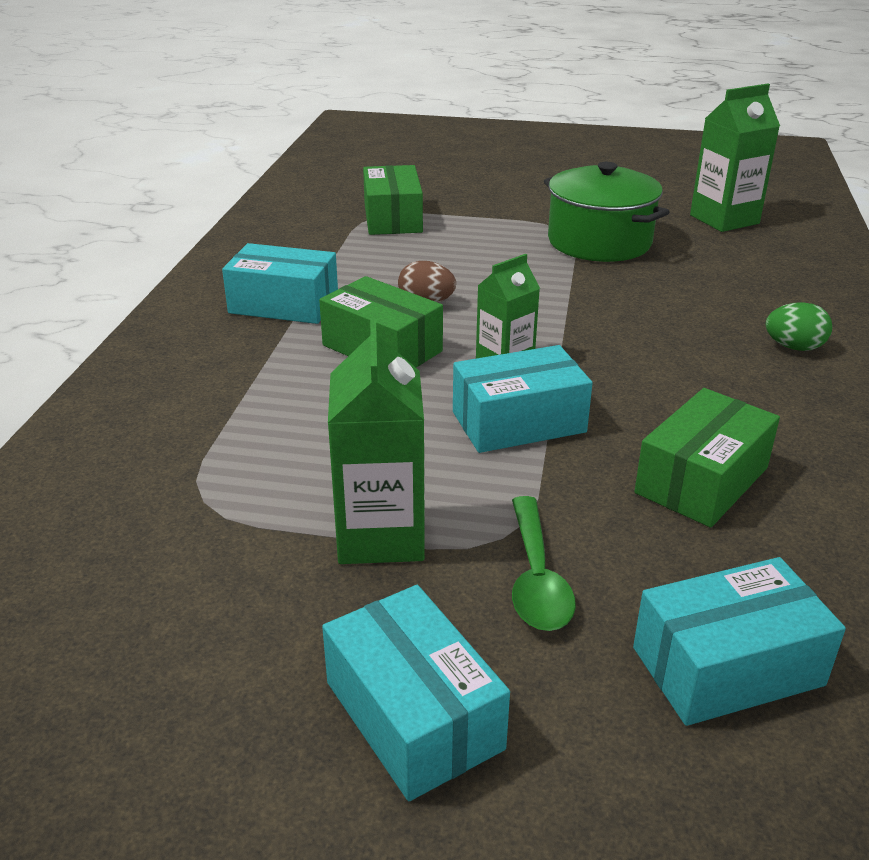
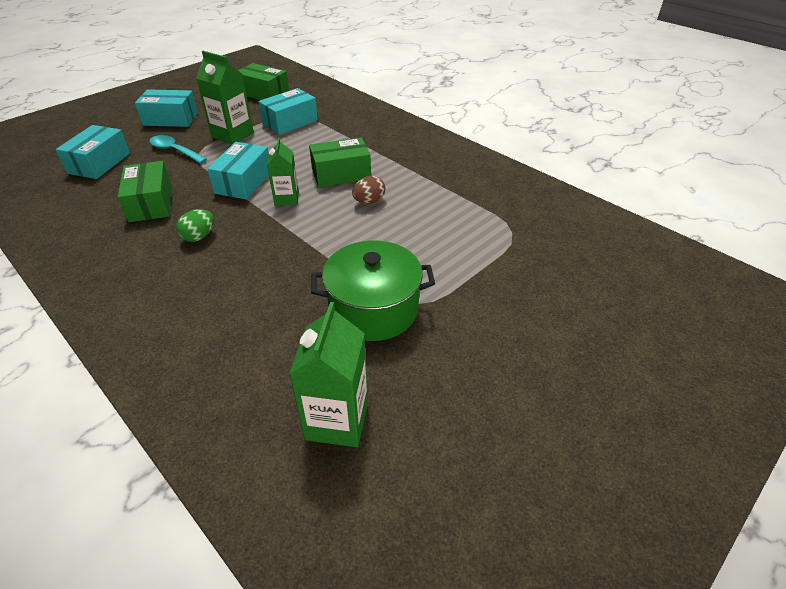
camera: 125 degrees right, 10 degrees up
(284, 304) = (414, 164): turquoise box -> turquoise box (290, 122)
(392, 218) = (501, 236): green box -> green box (264, 93)
(536, 578) = (175, 151): green spoon -> turquoise spoon
(794, 347) = (164, 299): green egg -> green egg (199, 236)

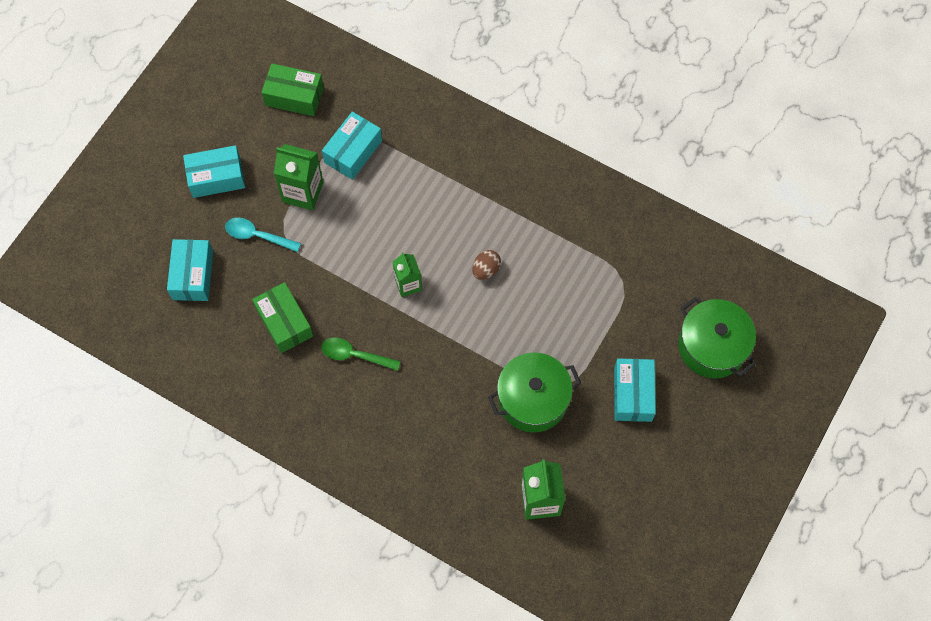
camera: 15 degrees left, 25 degrees up
(199, 236) = (355, 355): green egg -> green spoon
(243, 182) = (355, 269): turquoise box -> turquoise box (632, 394)
(341, 174) = (444, 233): green box -> none
(614, 303) = (712, 346): none -> green pot

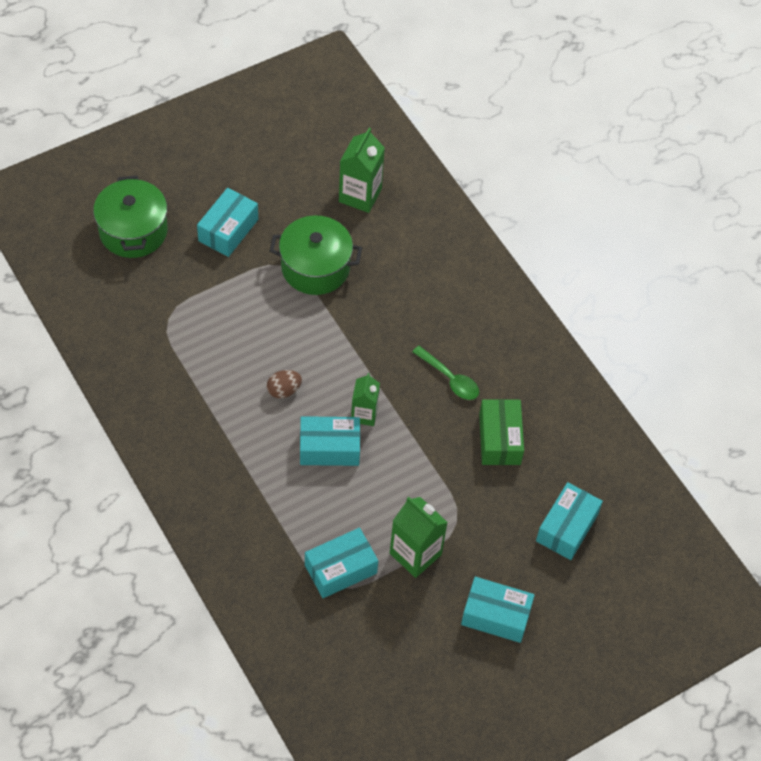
camera: 155 degrees left, 10 degrees down
(257, 236) = (484, 533): turquoise spoon -> none
(294, 96) = (367, 663): green box -> none
(419, 241) = (329, 448): none -> turquoise box

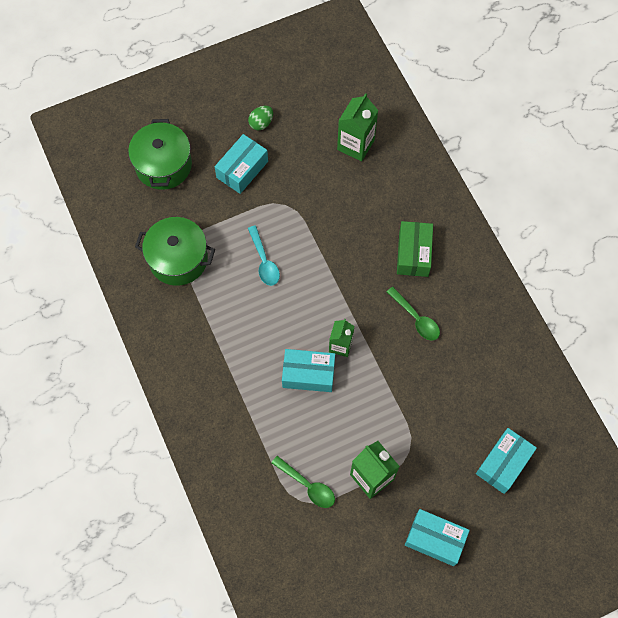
camera: 10 degrees right, 10 degrees up
(246, 178) = (261, 123): none -> green egg
(264, 329) = (264, 261): none -> turquoise spoon
(284, 390) = (275, 318): brown egg -> none
(315, 267) = (312, 208): green pot -> green pot (178, 259)
(340, 569) = (307, 485): turquoise box -> green spoon
(499, 439) = (453, 377): green box -> green box (413, 254)

